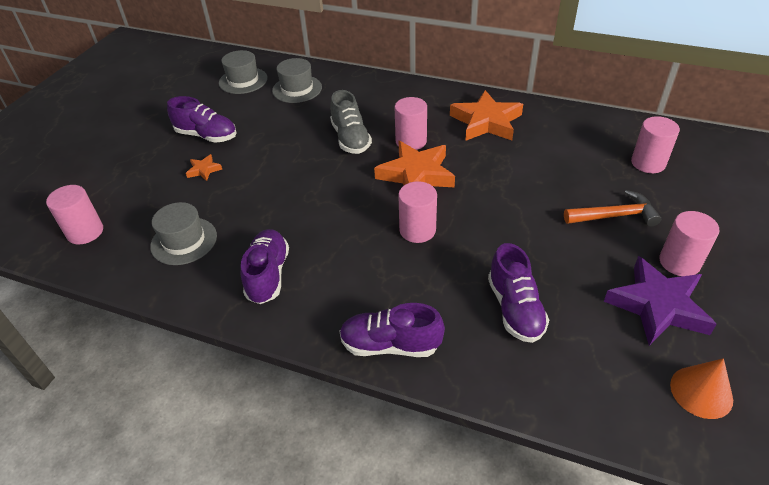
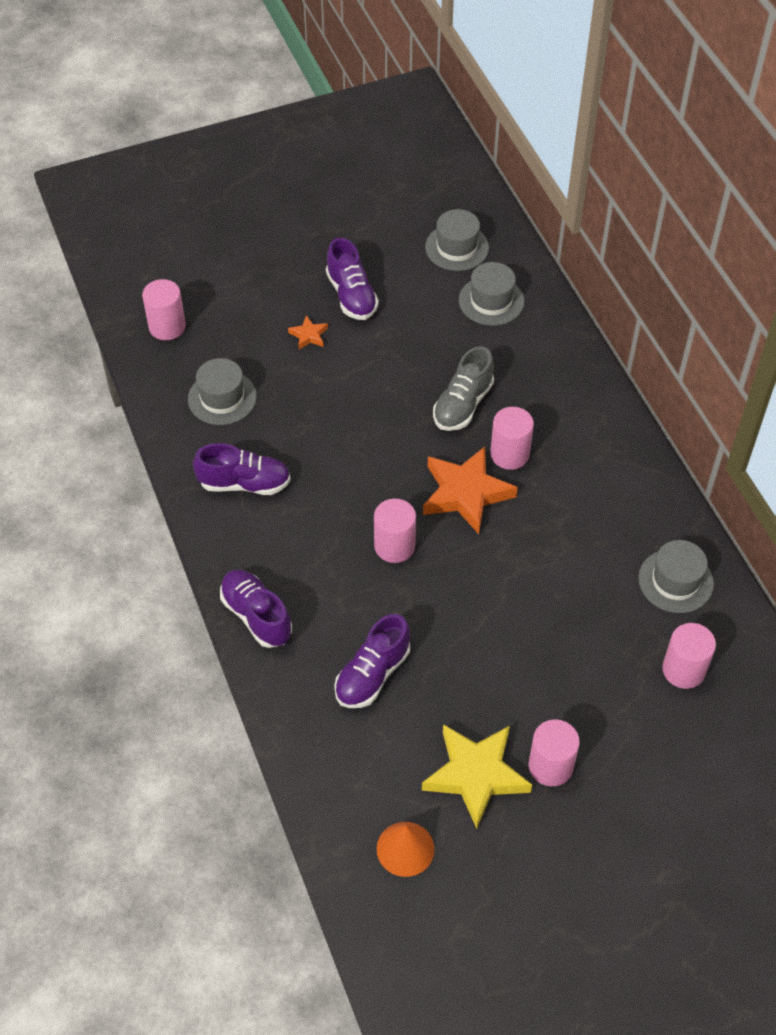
camera: 45 degrees right, 10 degrees up
(268, 275) = (244, 483): purple shoe -> purple shoe turned 45 degrees clockwise
(486, 122) = (607, 493): orange star -> none
(578, 131) = (675, 581): none -> grey hat
(615, 216) = (567, 684): orange hammer -> none
(657, 306) = (475, 775): purple star -> yellow star

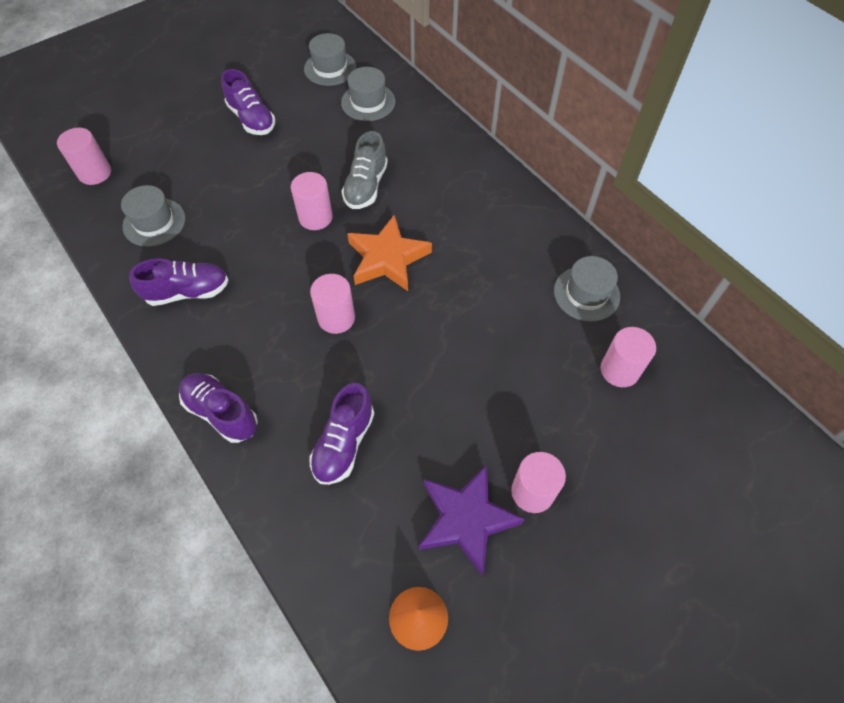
camera: 15 degrees left, 5 degrees up
(309, 335) = (221, 156): orange star -> none
(475, 775) = (466, 519): yellow star -> purple star
(509, 454) = (416, 218): pink cylinder -> pink cylinder (315, 217)

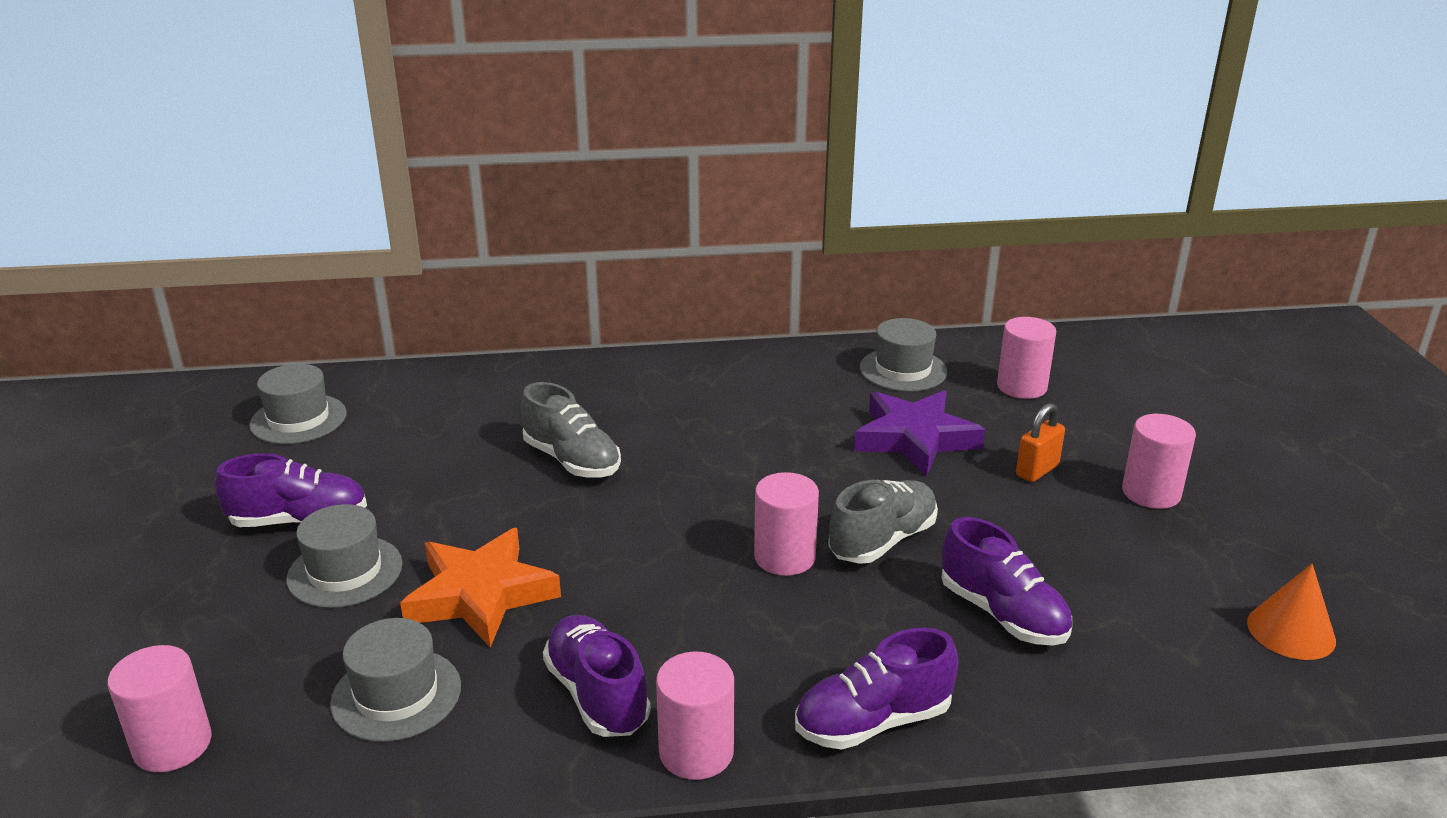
camera: 60 degrees left, 30 degrees down
(188, 292) = (597, 695): purple shoe -> purple shoe turned 45 degrees counterclockwise
(315, 217) = (580, 520): pink cylinder -> pink cylinder (696, 752)
(368, 102) = (414, 410): grey hat -> grey hat (345, 571)
(380, 357) = (882, 541): none -> grey shoe
(387, 258) = (720, 483): orange star -> orange star (481, 595)
(466, 519) = (1167, 551): purple star -> purple star (915, 439)
(513, 414) = (1037, 470): none -> orange padlock

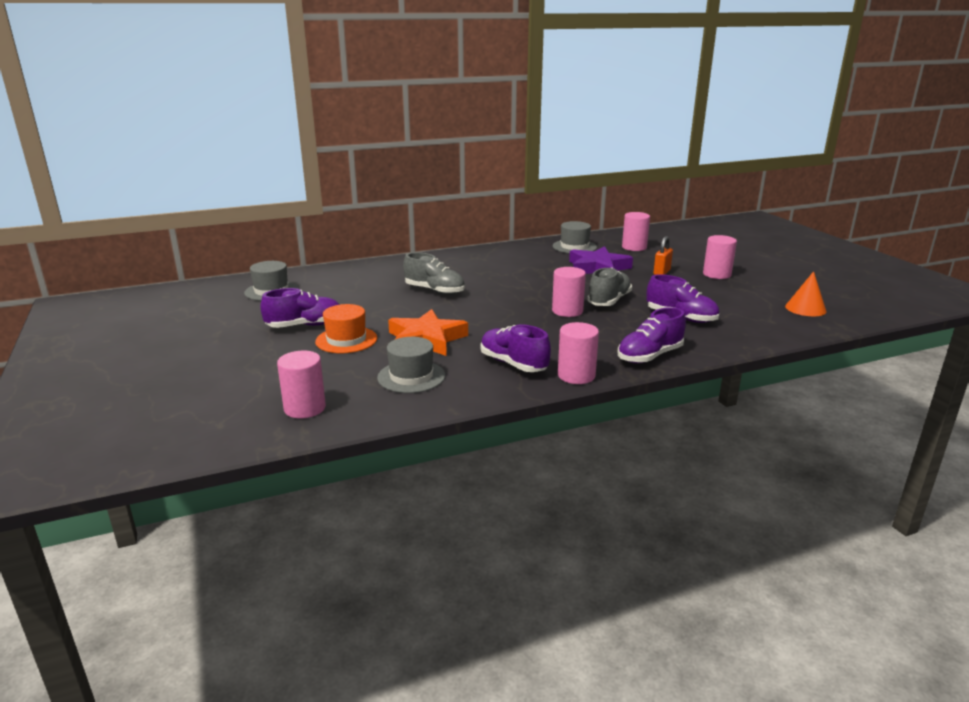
camera: 15 degrees left, 5 degrees down
(345, 571) = (346, 340): grey hat -> orange hat

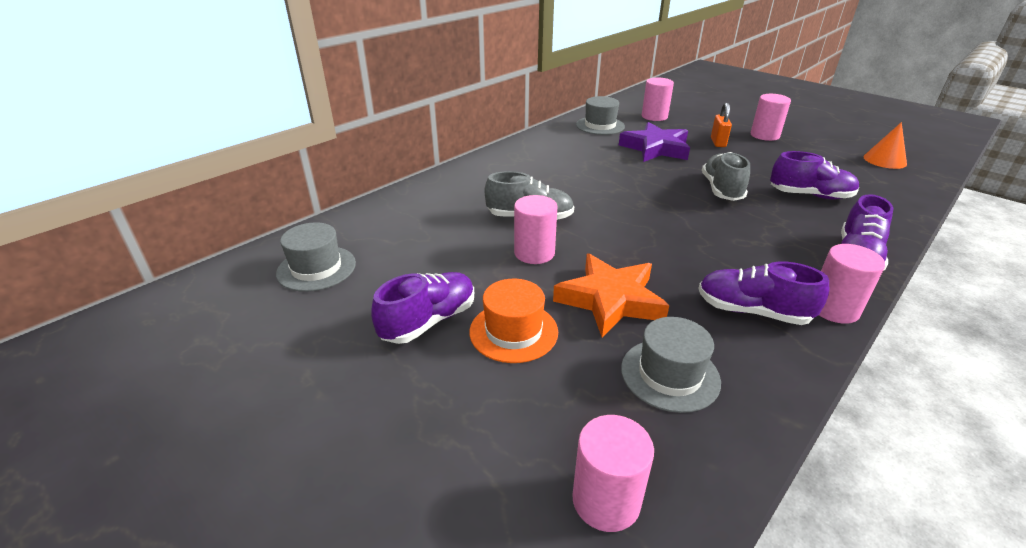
camera: 25 degrees left, 10 degrees up
(567, 311) = (702, 213): pink cylinder -> pink cylinder (534, 253)

